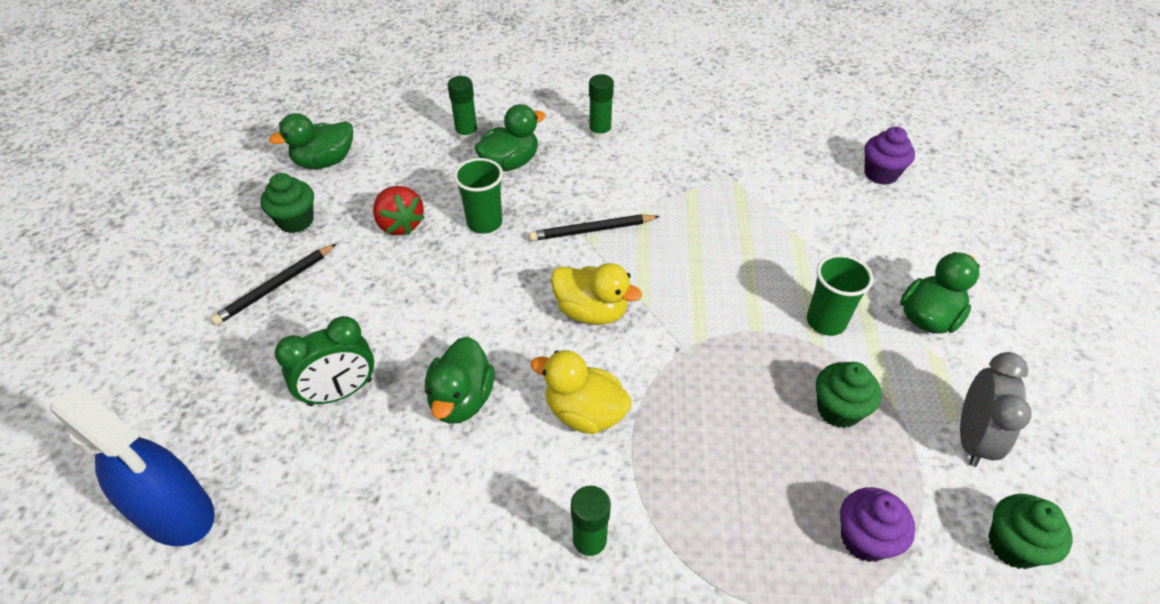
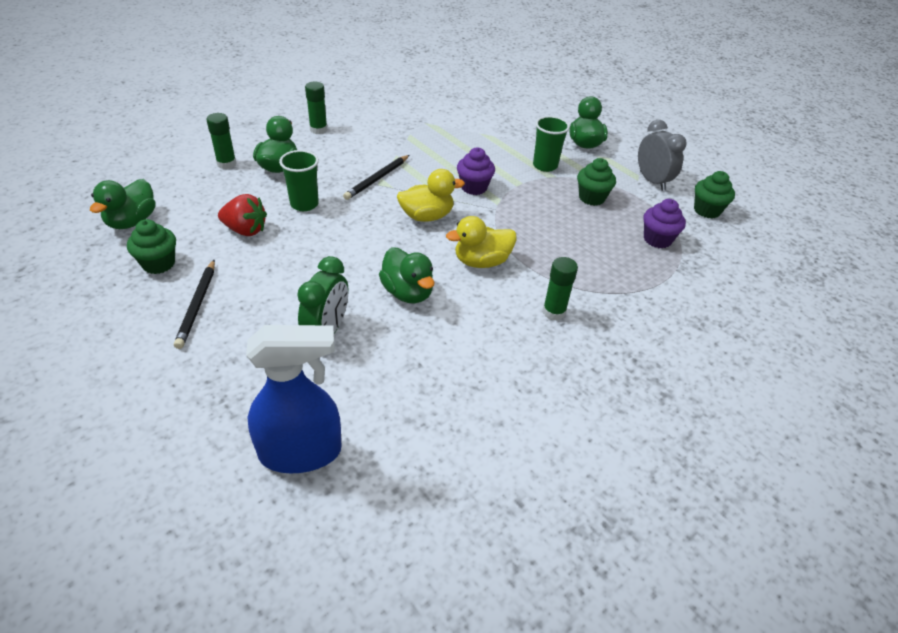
camera: 45 degrees left, 5 degrees down
(880, 174) = (495, 92): purple cupcake -> purple cupcake (474, 187)

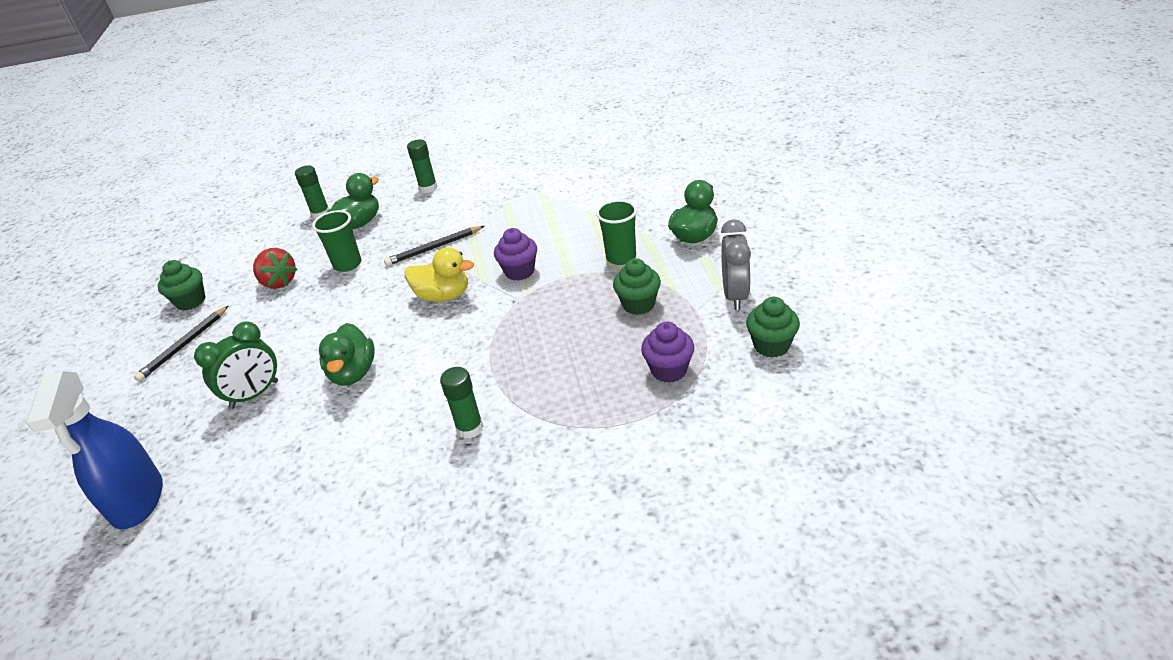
camera: 35 degrees right, 5 degrees down
(132, 221) = (206, 259): green duck -> none
(301, 452) = (137, 501): blue spray bottle -> blue spray bottle turned 60 degrees clockwise
(481, 262) = (450, 356): yellow duck -> none

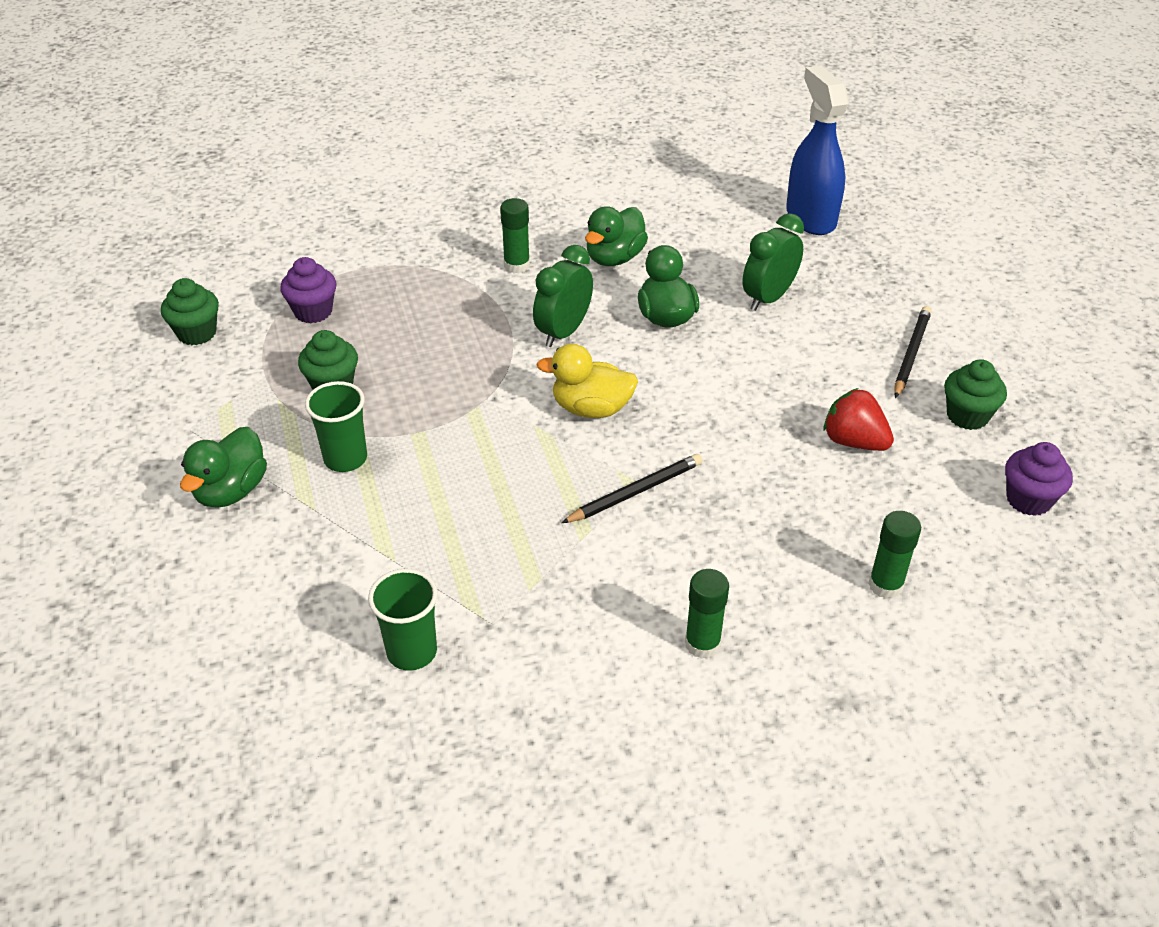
camera: 170 degrees right, 5 degrees up
(347, 264) = (763, 468): green cup -> green cup (412, 652)
(360, 223) = (793, 556): green duck -> green duck (614, 258)
(445, 356) = (563, 332): none -> green clock
(519, 271) = (491, 442): purple cupcake -> purple cupcake (1028, 500)
(735, 295) = (211, 393): grey clock -> none

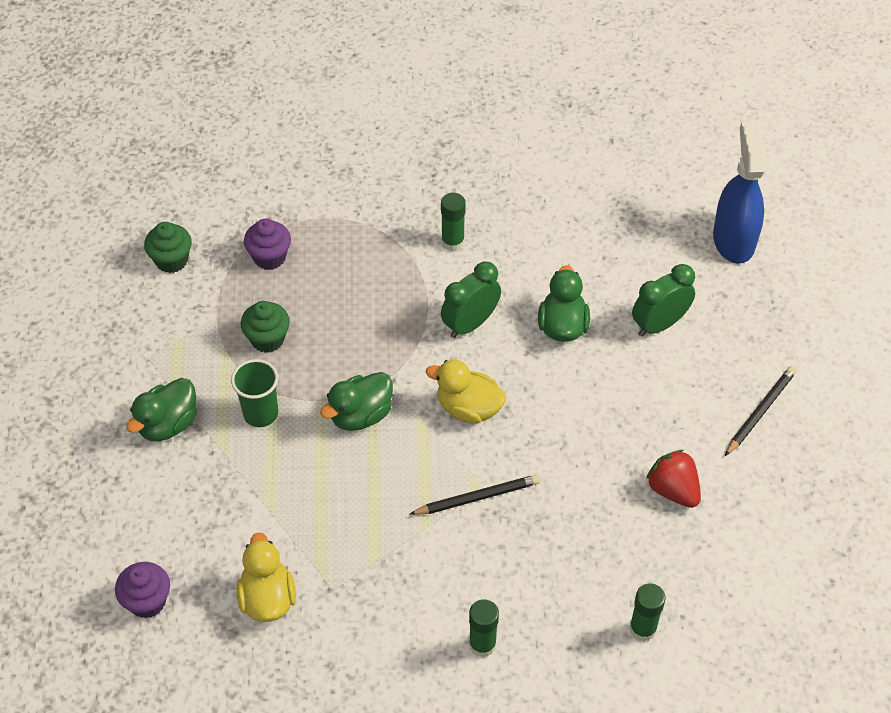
camera: 15 degrees right, 10 degrees up
(412, 652) = (267, 598): green cup -> yellow duck
(614, 258) = (540, 251): green duck -> green duck (360, 415)
(967, 416) = (780, 486): green cupcake -> none
(1028, 500) = (794, 579): purple cupcake -> purple cupcake (147, 601)

